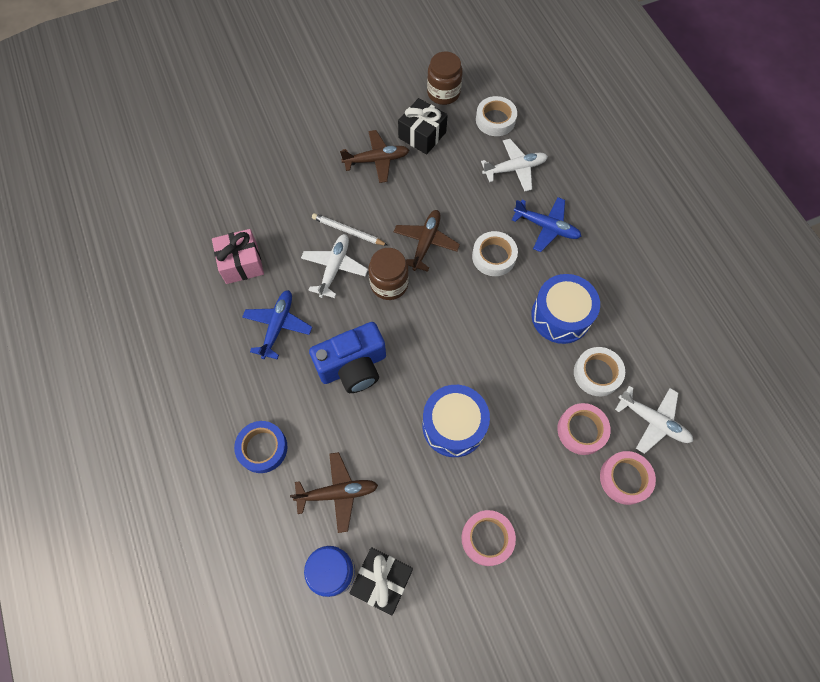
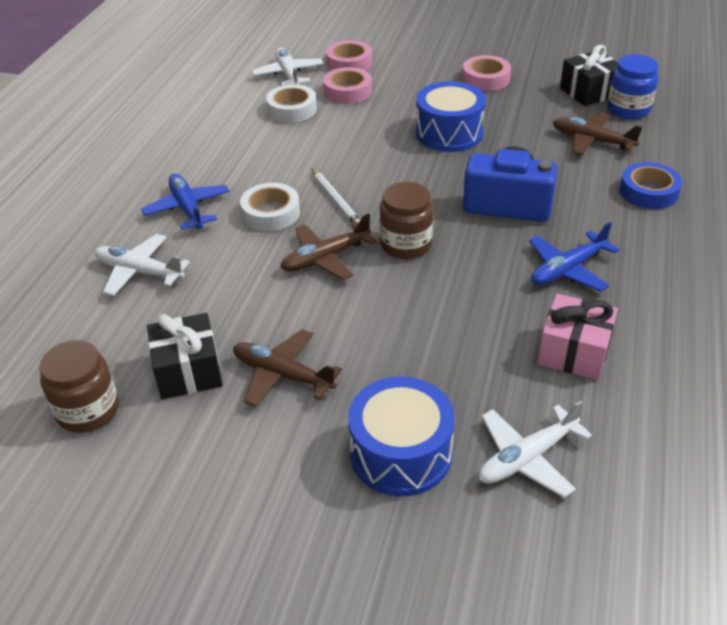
camera: 140 degrees left, 25 degrees down
(334, 268) = (454, 288): white plane -> white plane (527, 458)
(348, 231) = (404, 315): white pencil -> white pencil (336, 200)
(495, 120) = (80, 334): white tape -> none
(561, 316) = (270, 149): blue drum -> blue drum (401, 453)

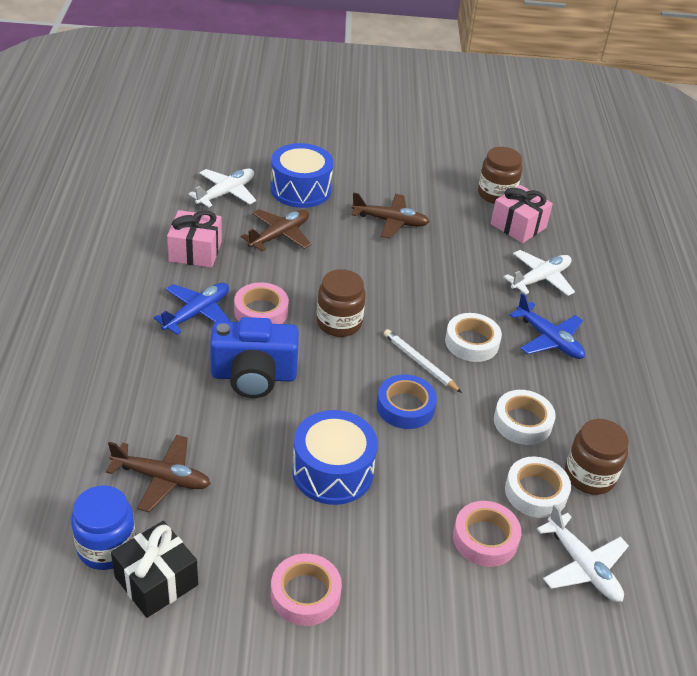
camera: 160 degrees right, 0 degrees up
(103, 349) = (518, 226): none -> pink gift
(139, 271) = (540, 279): white plane -> white plane turned 45 degrees counterclockwise
(188, 371) = (452, 218): black gift -> none
(241, 114) = (589, 476): none -> brown jar
(269, 149) = (522, 422): none -> white tape
(325, 258) = (401, 304): brown plane -> brown plane (279, 235)
(349, 63) = (514, 609): pink tape -> pink tape (261, 311)
(648, 192) = (109, 406): blue tape -> blue tape (405, 407)

